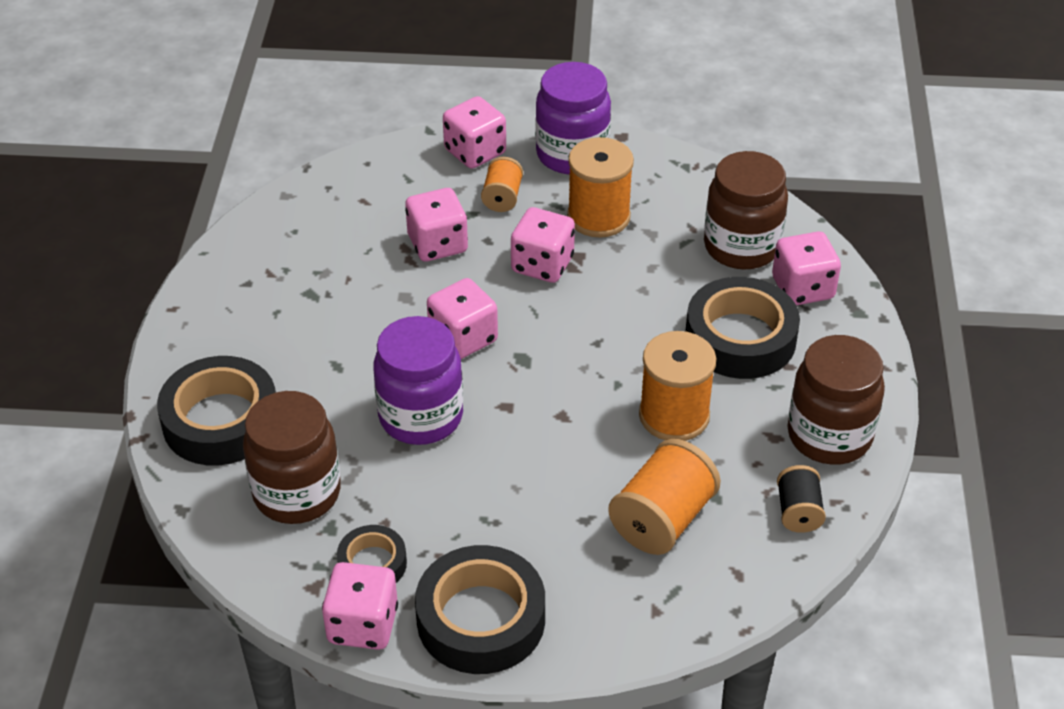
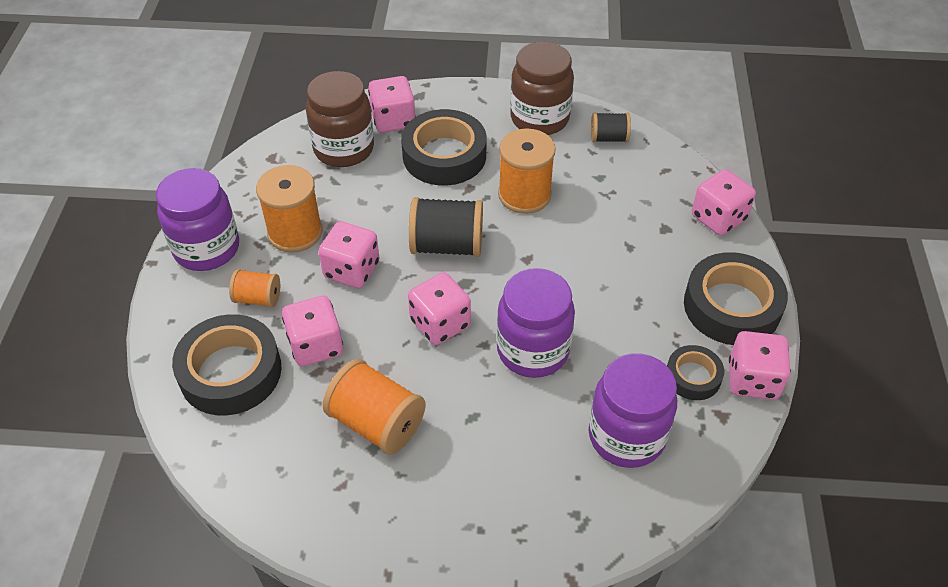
camera: 90 degrees left, 5 degrees up
(221, 421) = (545, 508): black tape -> black tape (230, 372)
(297, 493) = (626, 436): brown jar -> purple jar
(475, 152) = (186, 320): pink dice -> pink dice (718, 218)
(582, 342) = (447, 245): none -> black spool
(662, 519) = (624, 205): orange spool -> orange spool (376, 423)

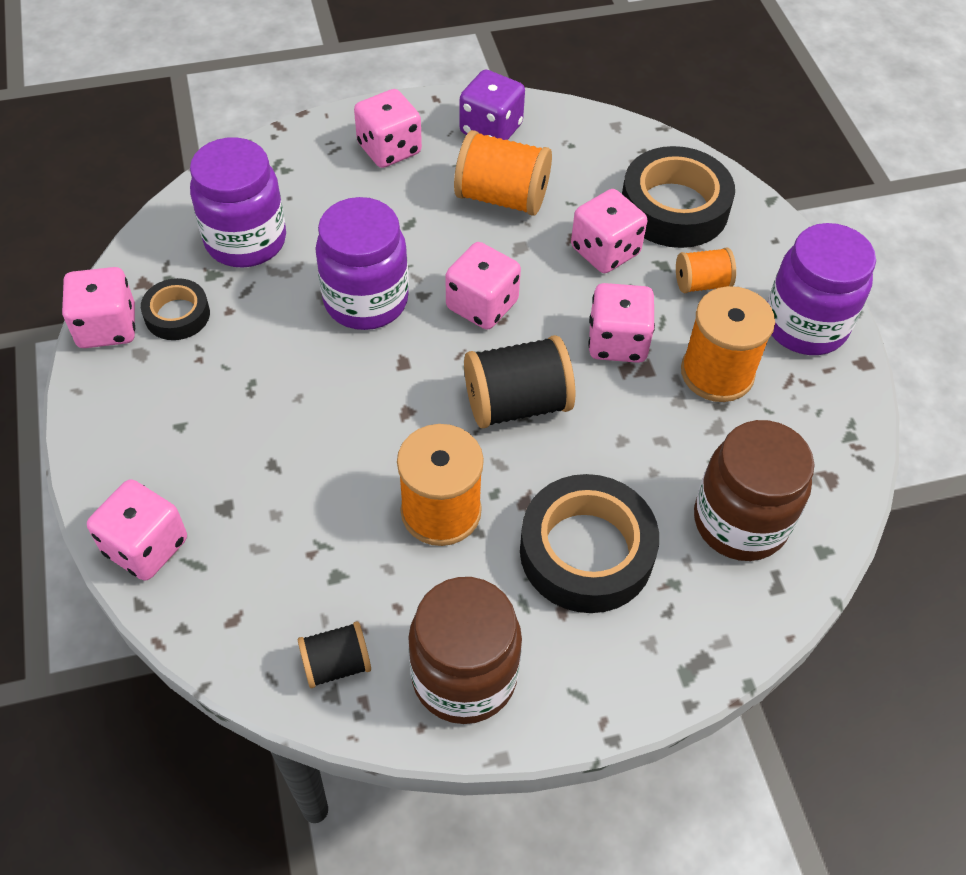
camera: 160 degrees right, 5 degrees up
(348, 511) = (491, 129): none -> purple dice
(393, 120) = (700, 602): pink dice -> pink dice (389, 149)
(731, 306) = (129, 411): black tape -> none

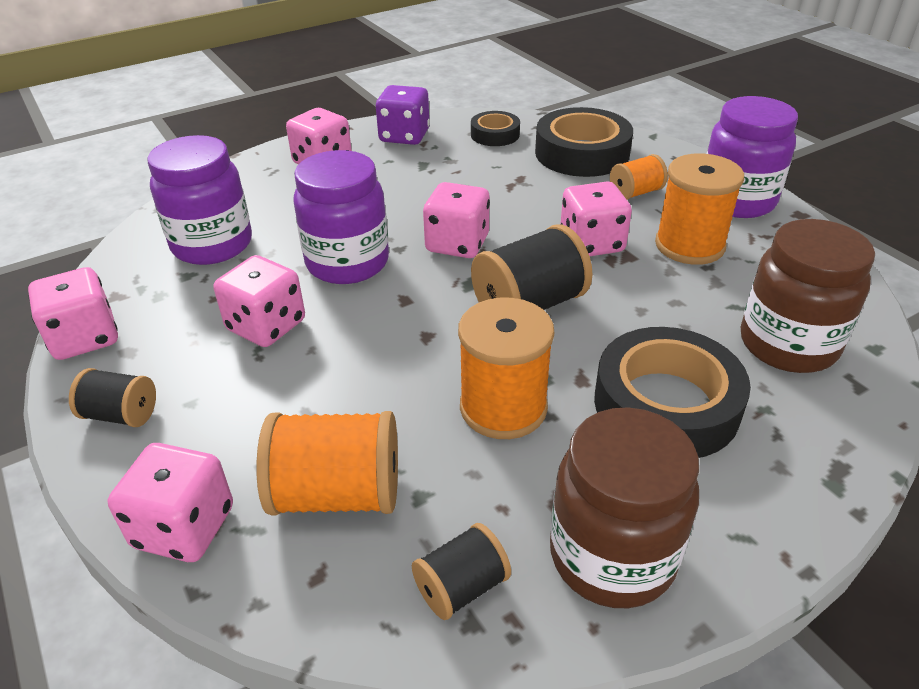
camera: 15 degrees left, 15 degrees down
(120, 422) = (121, 415): none -> black spool
(177, 315) = (159, 312): black tape -> black tape (495, 134)
(502, 197) = (436, 173): orange spool -> orange spool (337, 493)
(605, 251) = (543, 189): pink dice -> pink dice (266, 326)

